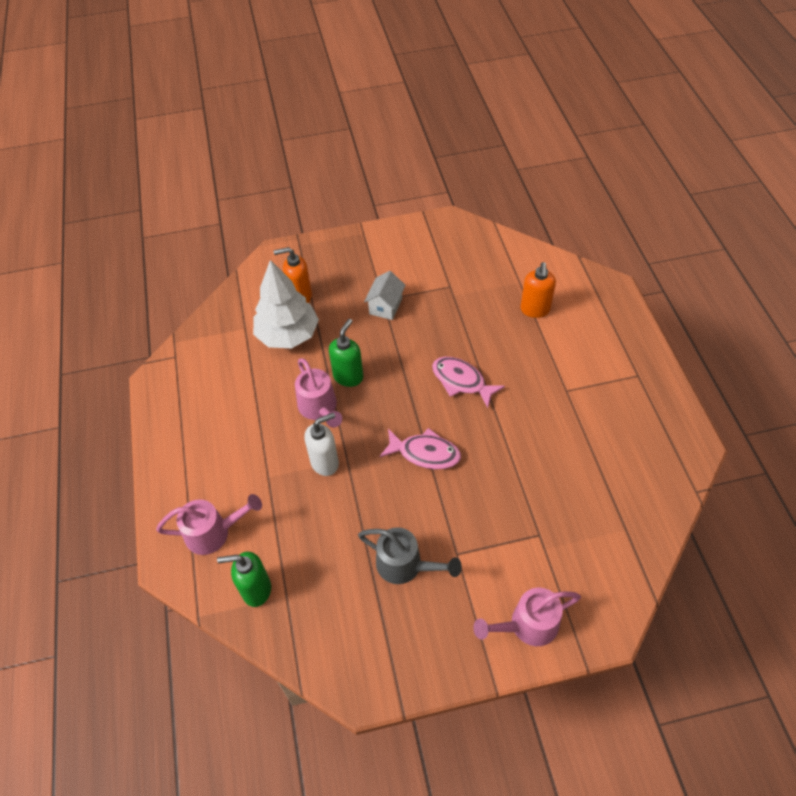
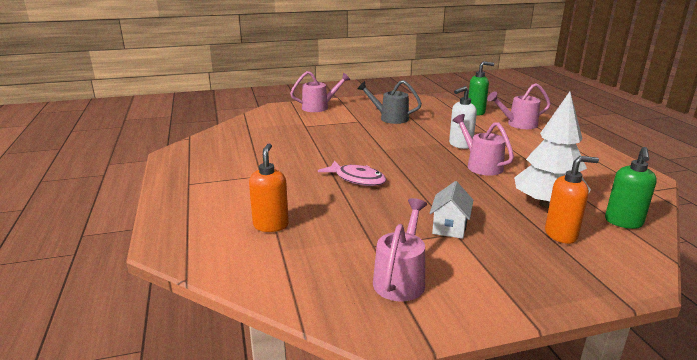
camera: 175 degrees right, 30 degrees down
(348, 376) = (465, 180): green soap dispenser -> green soap dispenser (623, 222)
(425, 453) = (385, 149): pink fish -> none
(433, 256) = (401, 278): none -> pink watering can

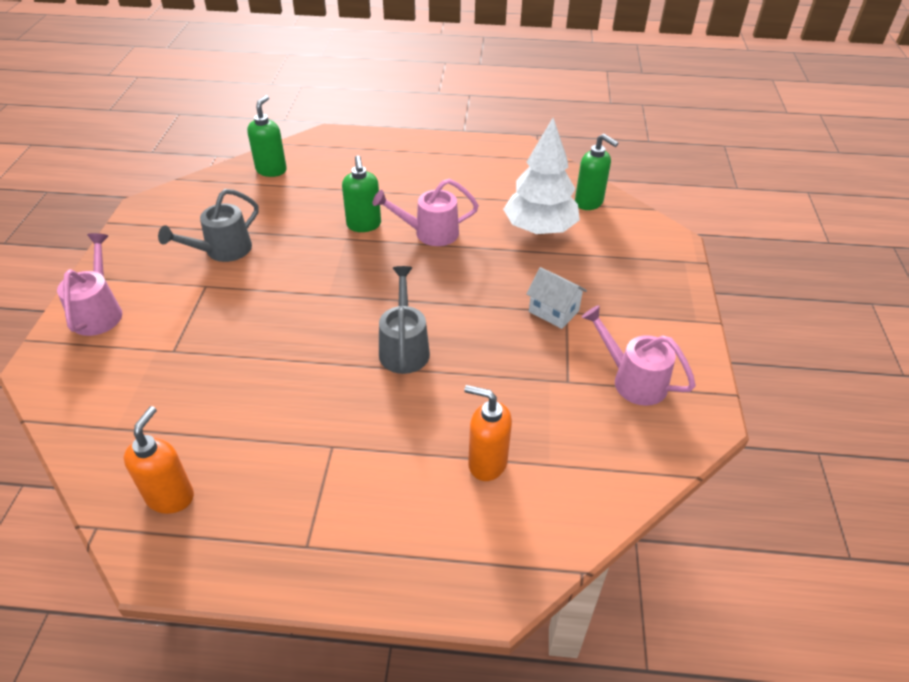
camera: 70 degrees left, 20 degrees up
(357, 179) = (404, 347): pink fish -> grey watering can
(460, 145) = (364, 225): white soap dispenser -> green soap dispenser
(518, 124) = (338, 158): pink watering can -> none
(561, 235) = (595, 247): orange soap dispenser -> orange soap dispenser (170, 497)

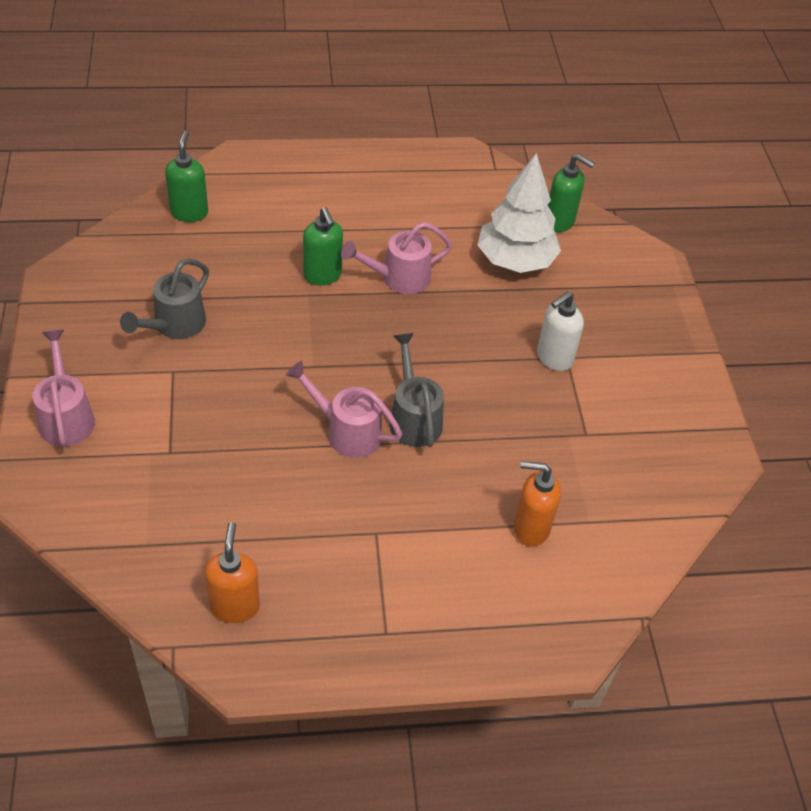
camera: 15 degrees left, 5 degrees up
(553, 311) = (554, 358): white house -> white soap dispenser
(632, 379) = (647, 424): pink watering can -> pink watering can (346, 431)

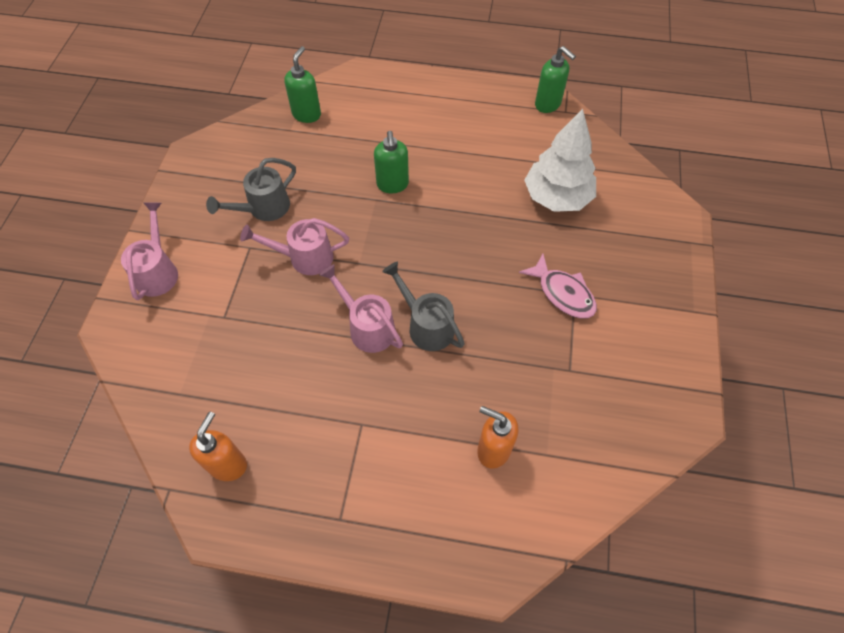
camera: 20 degrees right, 10 degrees up
(398, 278) = (453, 197): pink watering can -> pink watering can (304, 257)
(413, 417) = (426, 325): grey watering can -> grey watering can turned 45 degrees counterclockwise
(554, 358) = (563, 293): white soap dispenser -> pink fish
(560, 222) = (606, 168): green soap dispenser -> green soap dispenser (548, 104)

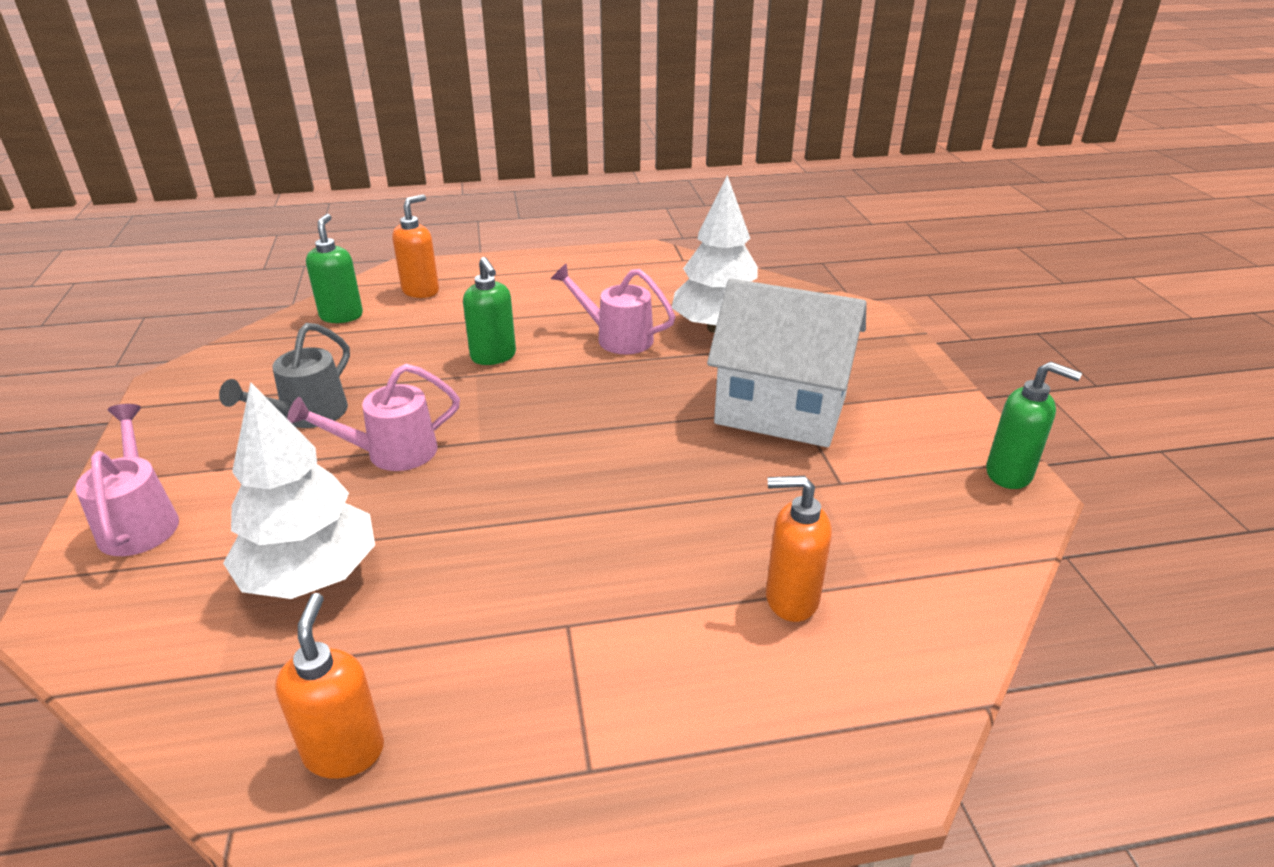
camera: 20 degrees left, 25 degrees down
(237, 343) = (311, 576): none -> white tree
(365, 100) = (421, 291): none -> orange soap dispenser
(367, 326) = (523, 506): pink watering can -> pink watering can (616, 338)
(426, 325) = (612, 483): grey watering can -> none
(548, 104) = (658, 257): green soap dispenser -> green soap dispenser (1009, 474)
(563, 293) = (781, 410): pink fish -> white house

